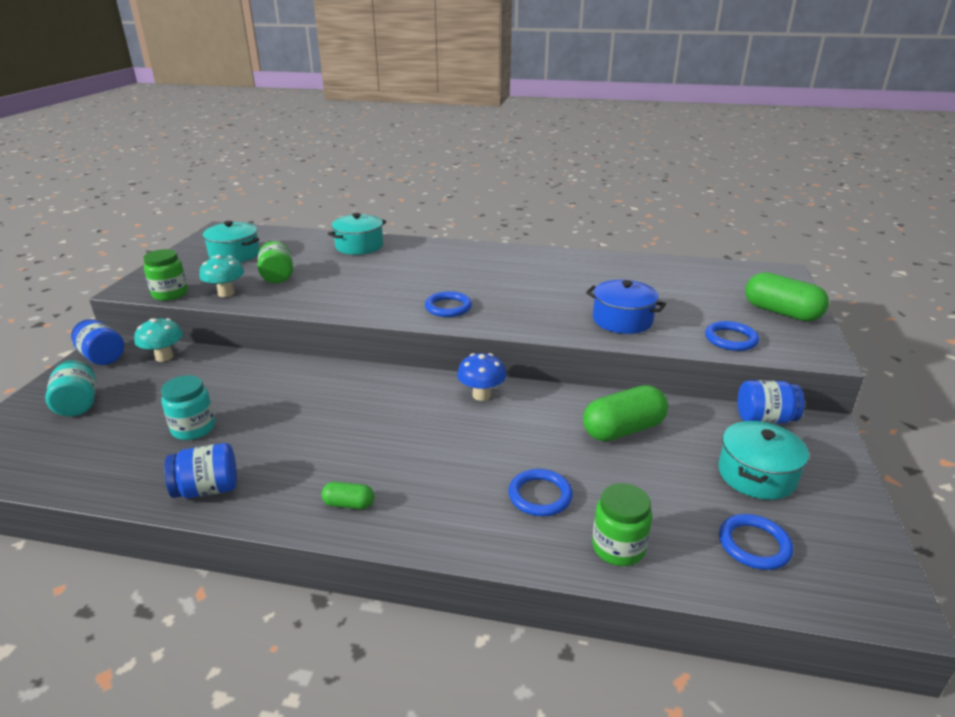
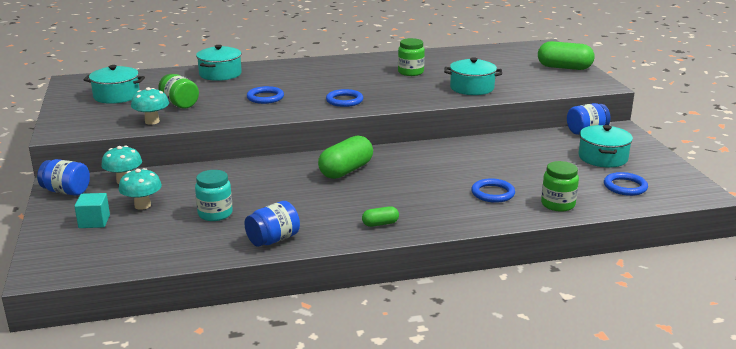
camera: 25 degrees left, 5 degrees down
(78, 404) = (94, 221): turquoise jar -> turquoise cube
(142, 395) = (142, 205): none -> turquoise mushroom
(170, 294) = (102, 130): green jar -> green jar (410, 72)
(481, 395) = (402, 154): blue mushroom -> none
(622, 320) = (472, 88): blue pot -> turquoise pot
(623, 430) = (510, 153): green capsule -> green capsule (346, 170)
(731, 339) = (547, 86): blue ring -> blue ring (265, 97)

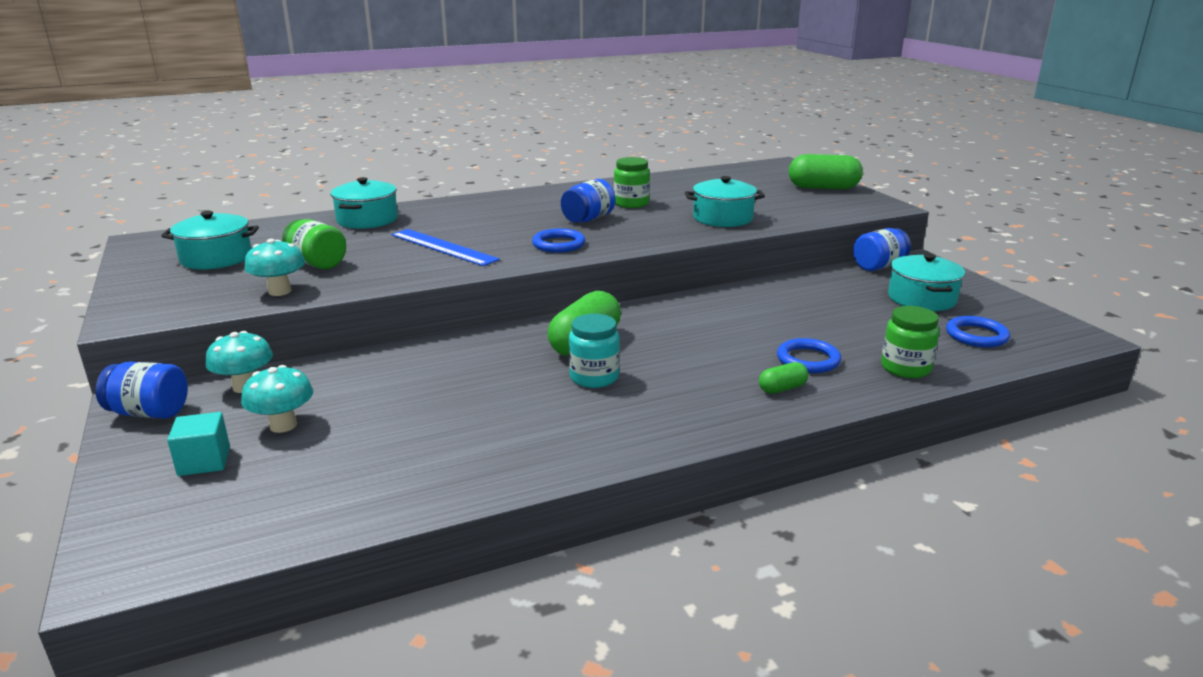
camera: 10 degrees left, 0 degrees up
(215, 214) = (407, 429): turquoise jar -> turquoise jar (594, 377)
(265, 97) = (443, 247): blue ring -> blue ruler
(273, 239) = (515, 464): blue jar -> blue jar (588, 219)
(380, 224) = (671, 421): green capsule -> green capsule (782, 388)

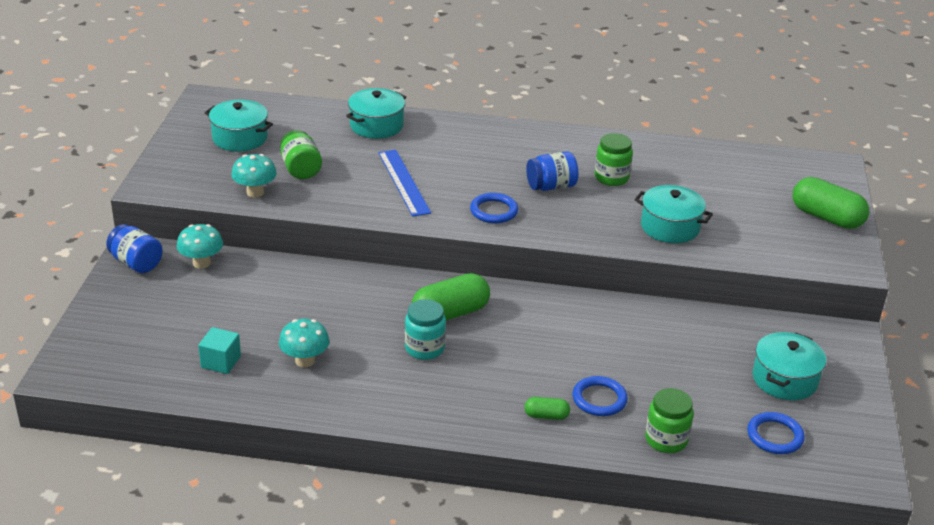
camera: 30 degrees right, 10 degrees up
(204, 461) = (143, 316): turquoise cube -> turquoise cube (221, 362)
(283, 425) = (202, 306): turquoise mushroom -> turquoise mushroom (305, 361)
(879, 266) = (799, 327): blue jar -> none

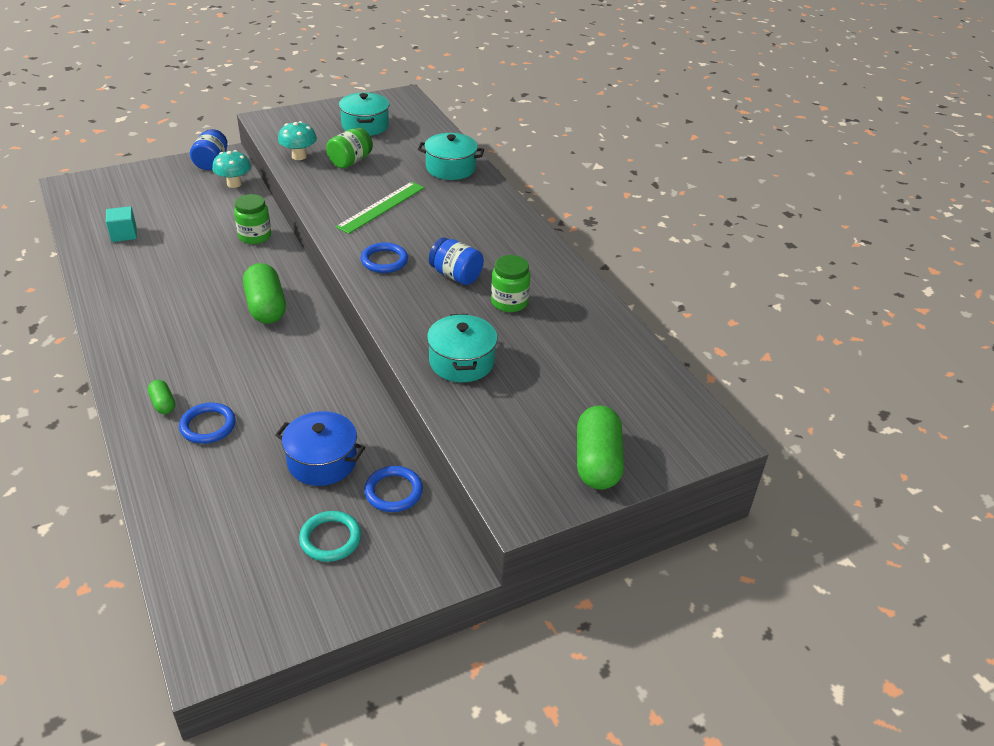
camera: 55 degrees right, 5 degrees up
(305, 361) = (151, 266): turquoise mushroom -> none
(404, 182) = (381, 207): blue ruler -> green ruler
(424, 348) = (209, 311): turquoise jar -> none
(450, 314) = (266, 307): green capsule -> green capsule turned 45 degrees clockwise
(666, 440) = (175, 486): green jar -> green jar (255, 236)
(693, 354) = (322, 461): none -> blue pot
(775, 436) = (230, 560): blue ring -> blue ring (393, 491)
(784, 379) = (330, 539): turquoise pot -> turquoise ring

